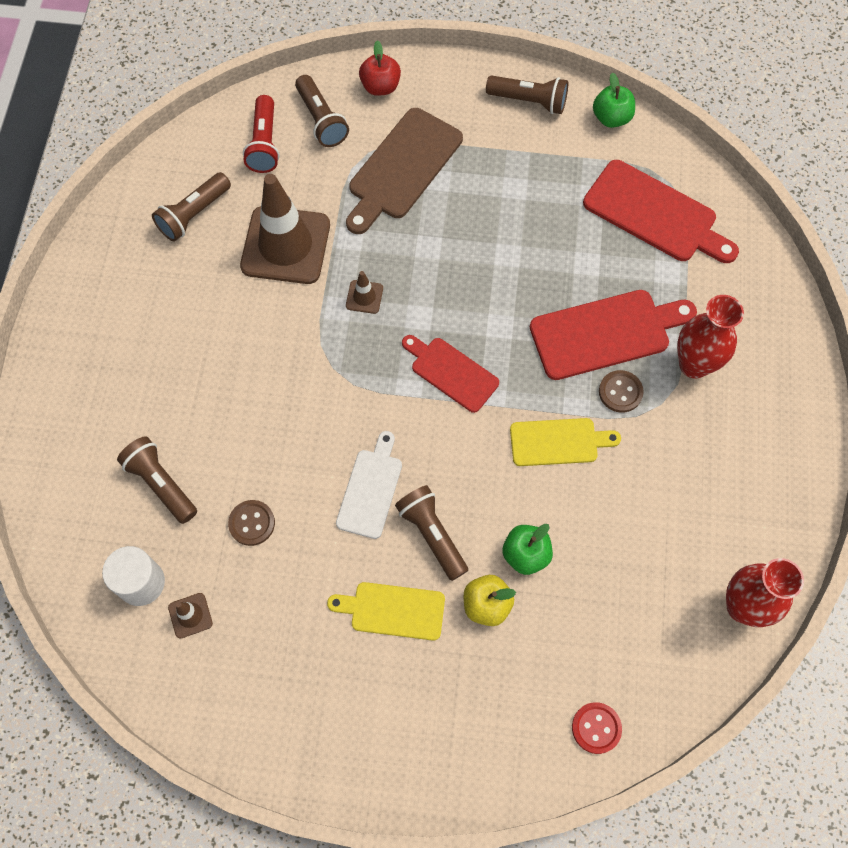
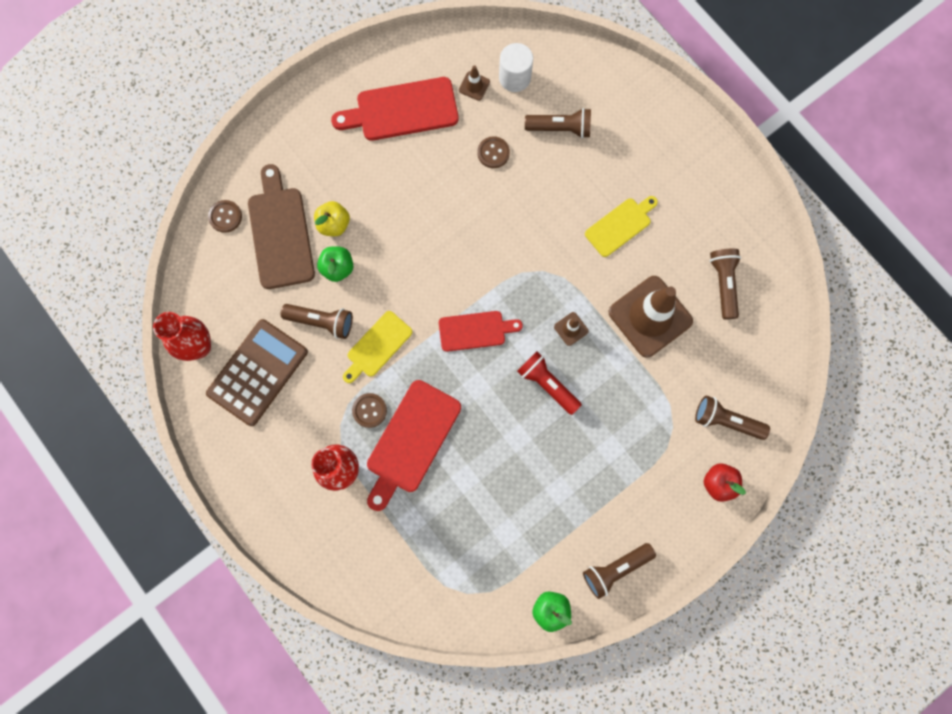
camera: 135 degrees right, 10 degrees up
(264, 143) = (739, 370): red flashlight -> red flashlight (547, 384)
(370, 489) = (452, 226): white cutting board -> none
(393, 610) = (378, 178): yellow cutting board -> yellow cutting board (620, 225)
(402, 168) = (640, 436): brown cutting board -> brown cutting board (280, 233)
(432, 535) = (396, 233): brown flashlight -> brown flashlight (321, 322)
(596, 728) = (225, 217): red button -> brown button
(655, 214) = (455, 558): red cutting board -> red cutting board (402, 110)
(701, 525) = (257, 372): none -> brown calculator

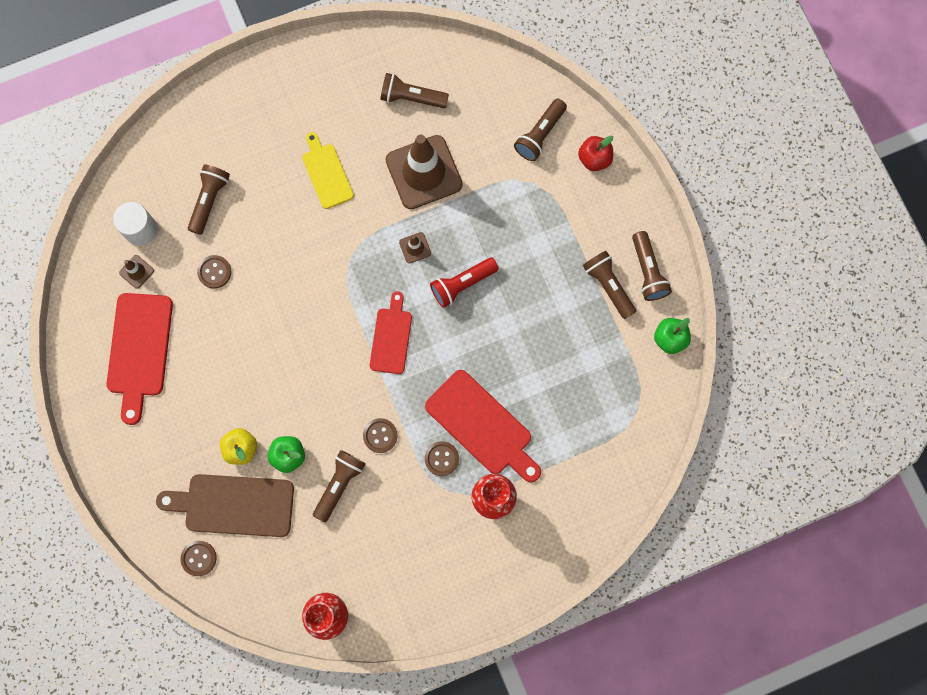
camera: 75 degrees left, 0 degrees up
(257, 372) = (373, 560): brown calculator -> none
(377, 346) = (380, 435): yellow cutting board -> brown button
(587, 531) = (608, 286): none -> brown flashlight

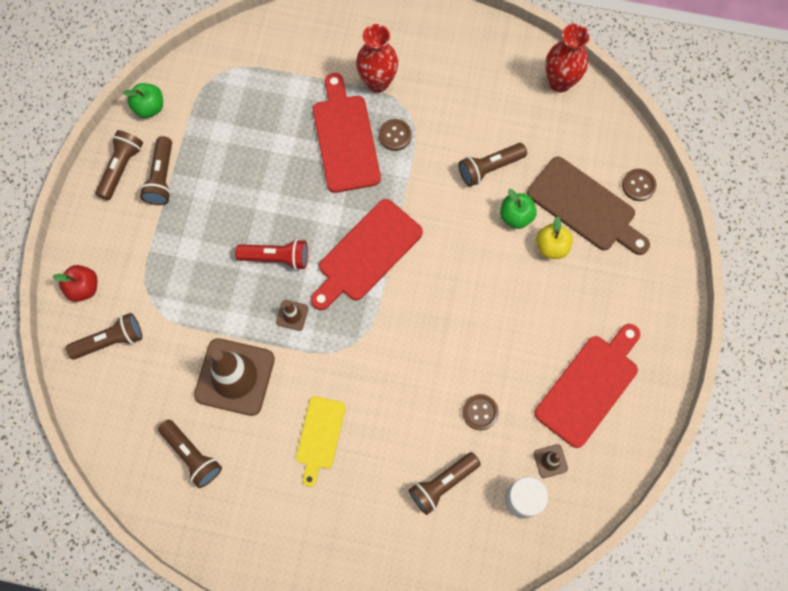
camera: 145 degrees left, 5 degrees down
(380, 435) = (431, 183): brown button -> none
(391, 337) = (367, 254): red cutting board -> red cutting board, size x1.59

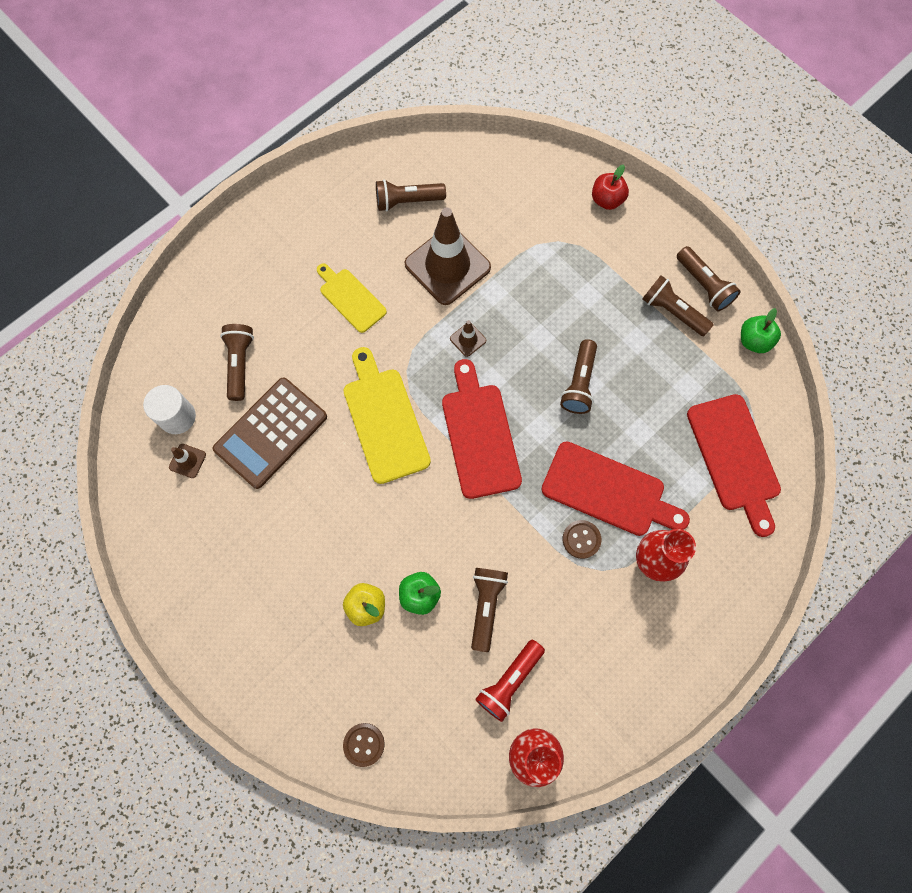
camera: 125 degrees right, 0 degrees up
(110, 340) = (546, 195): brown flashlight -> brown flashlight (579, 383)
(276, 257) = (529, 359): red flashlight -> red flashlight (509, 681)
(406, 332) = (384, 420): none -> yellow cutting board
(480, 412) = (271, 433): brown button -> brown calculator
(585, 207) = (381, 670): brown cutting board -> none
(589, 386) = (219, 541): red cutting board -> red cutting board (735, 458)

